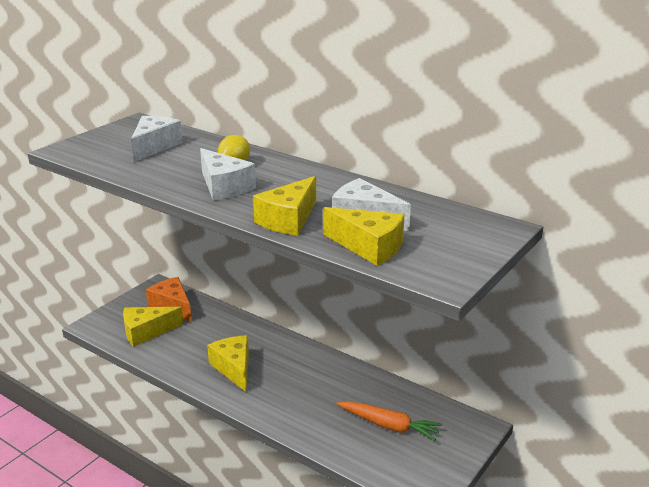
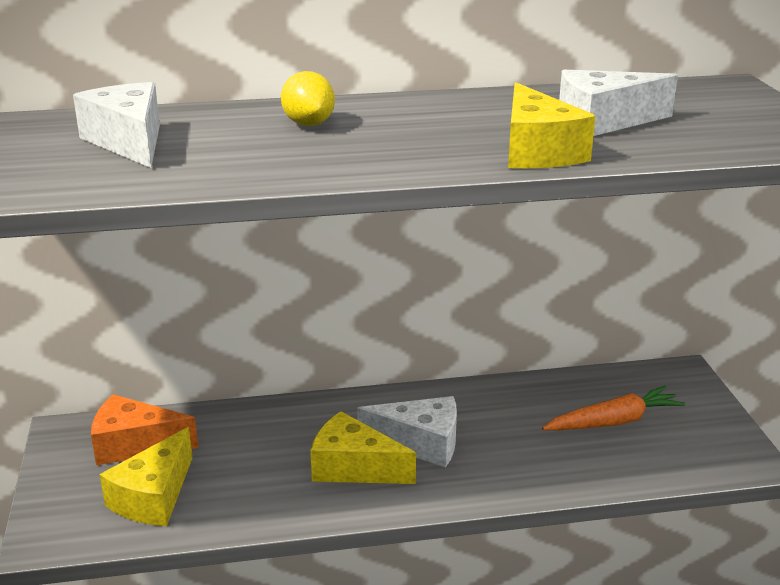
camera: 45 degrees left, 0 degrees up
(224, 187) = (366, 149): white cheese -> white cheese (420, 443)
(369, 247) = (682, 142): yellow cheese -> none

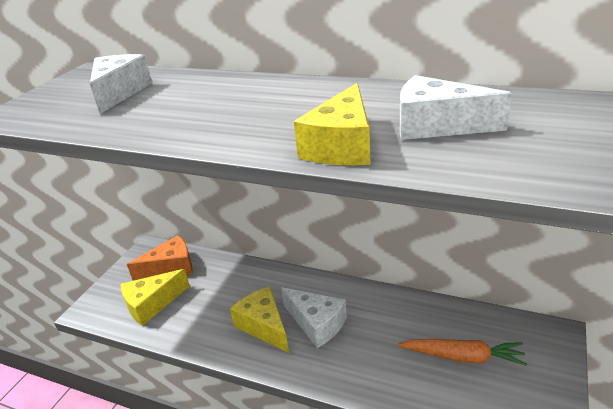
camera: 35 degrees right, 5 degrees up
(135, 445) = (171, 268): orange cheese -> orange cheese turned 120 degrees clockwise
(308, 124) = (229, 94): yellow lemon -> none

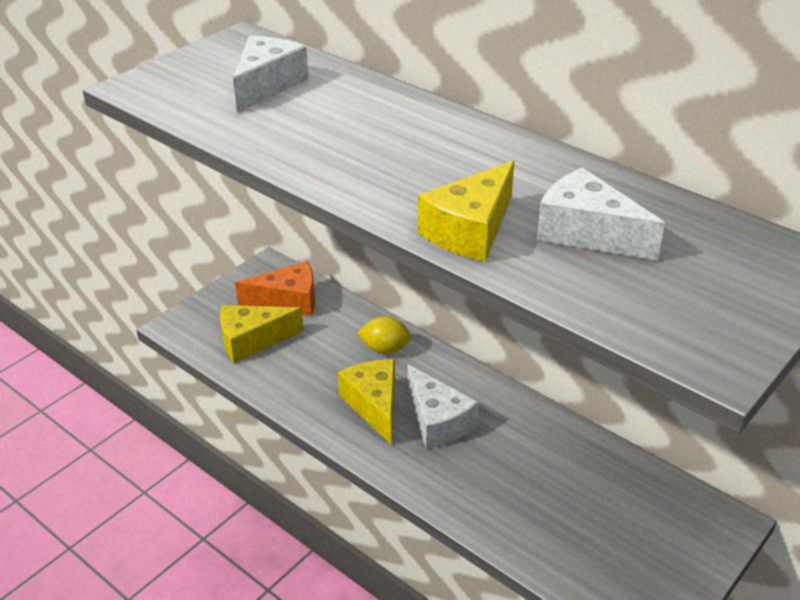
camera: 15 degrees right, 5 degrees up
(256, 282) = (385, 349): none -> yellow lemon
(462, 357) = (595, 512): orange carrot -> none

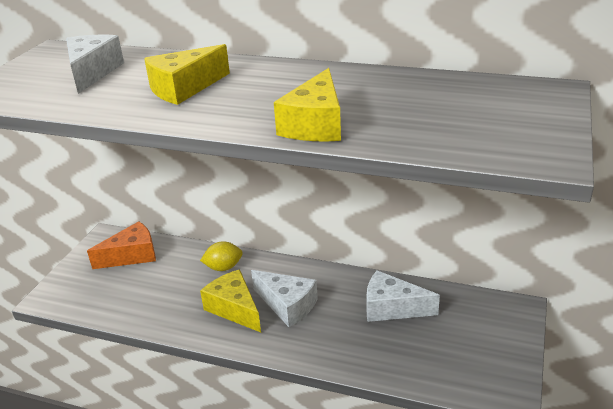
camera: 20 degrees left, 5 degrees down
(252, 340) = (115, 291): yellow cheese -> yellow cheese (184, 88)
(587, 233) = (400, 107): white cheese -> white cheese (392, 308)

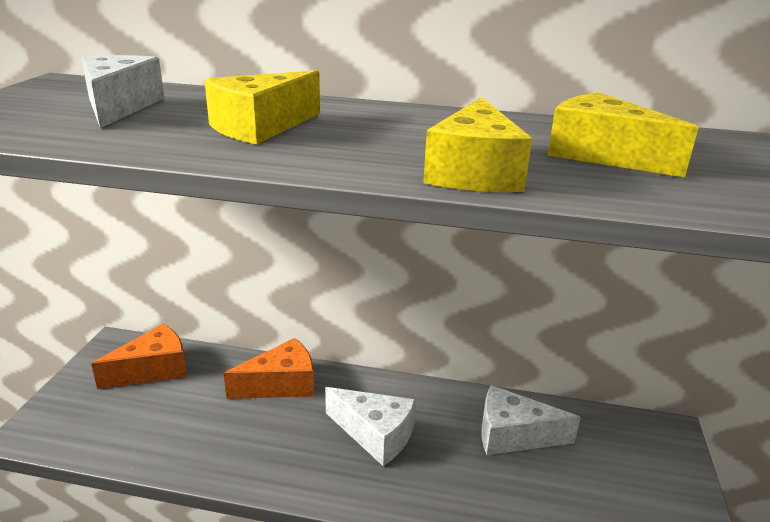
camera: 10 degrees left, 5 degrees down
(223, 267) = (281, 384): yellow lemon -> orange cheese
(234, 309) = (303, 441): yellow cheese -> yellow cheese (602, 155)

